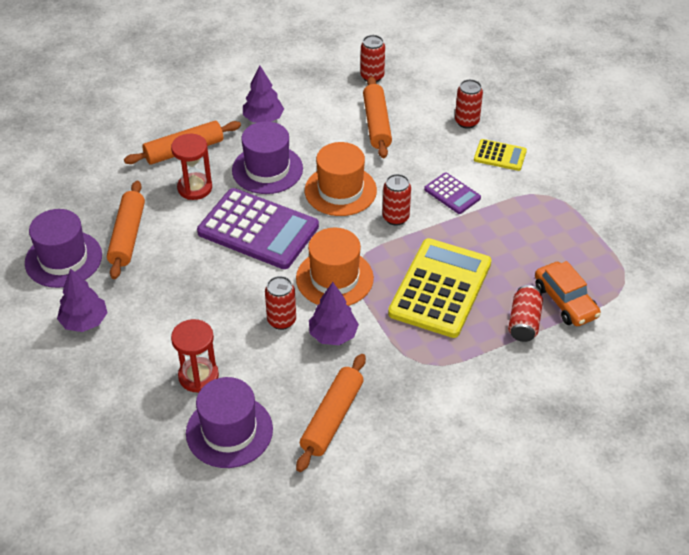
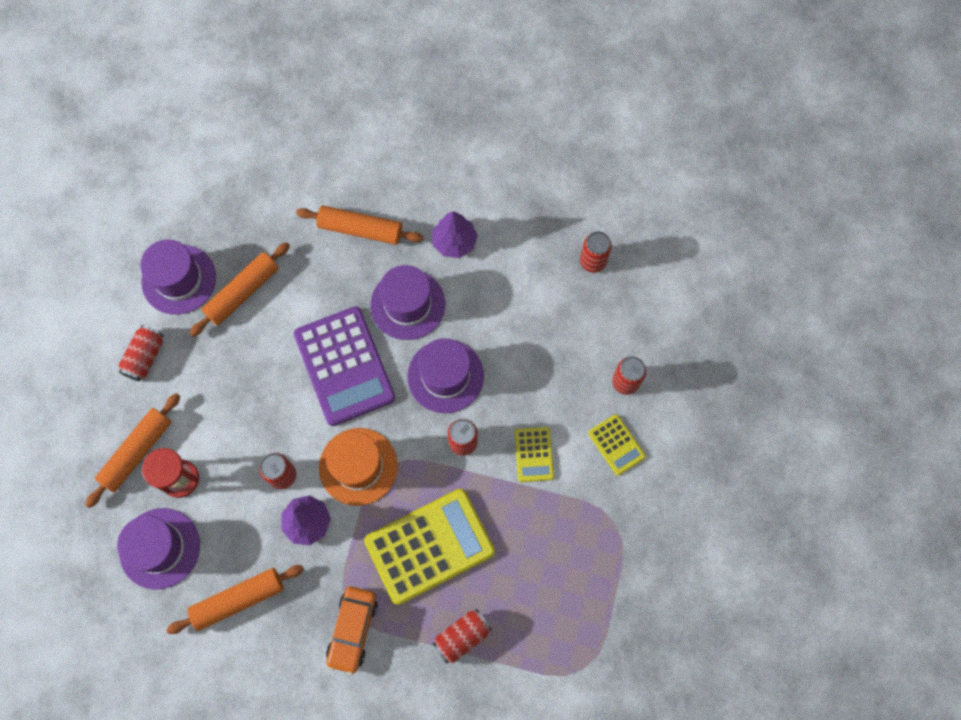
camera: 40 degrees right, 25 degrees up
(84, 322) = (145, 357): purple tree -> red can
(195, 188) = (334, 280): red hourglass -> none
(340, 190) = (445, 376): orange hat -> purple hat
(377, 124) = (544, 323): orange rolling pin -> orange rolling pin (137, 452)
(452, 194) = (534, 454): purple calculator -> yellow calculator
(565, 301) = (516, 644): orange car -> orange car (353, 630)

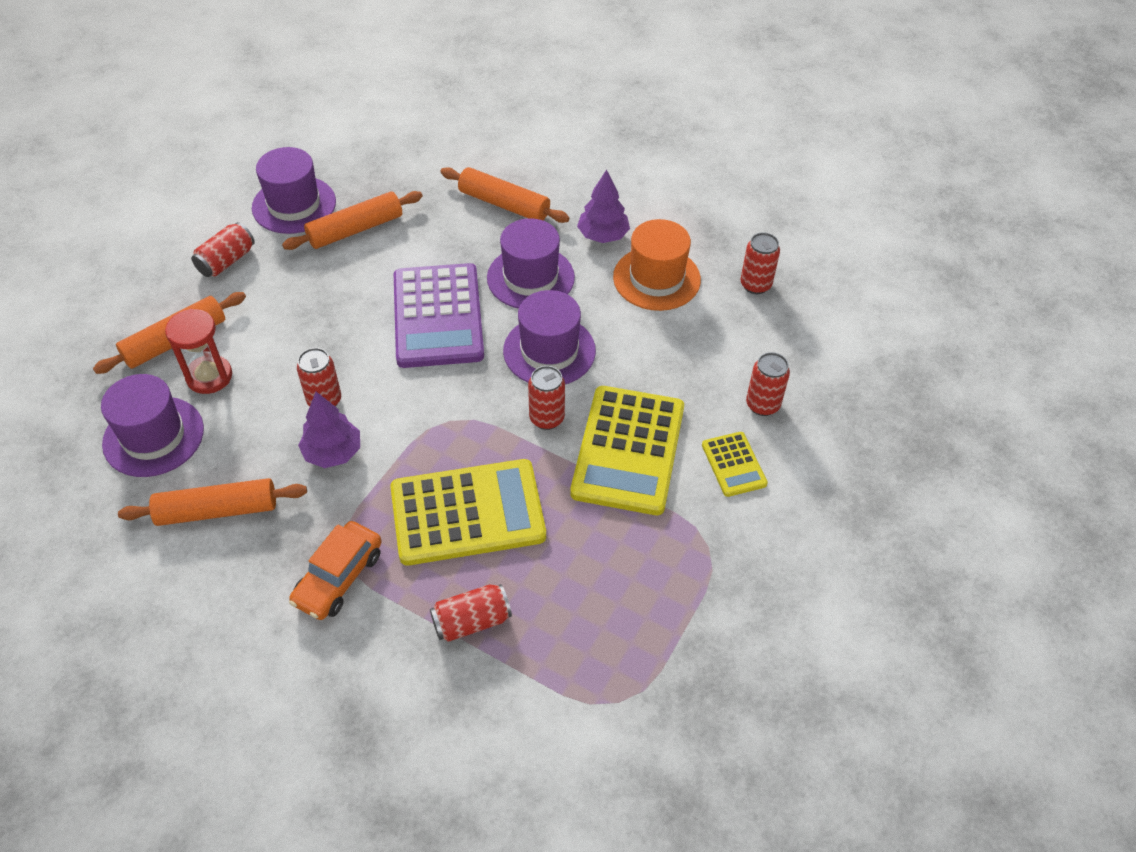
camera: 15 degrees right, 20 degrees down
(358, 466) = (414, 412): orange hat -> orange hat (656, 278)
(534, 454) = (628, 450): yellow calculator -> yellow calculator, size x2.06

